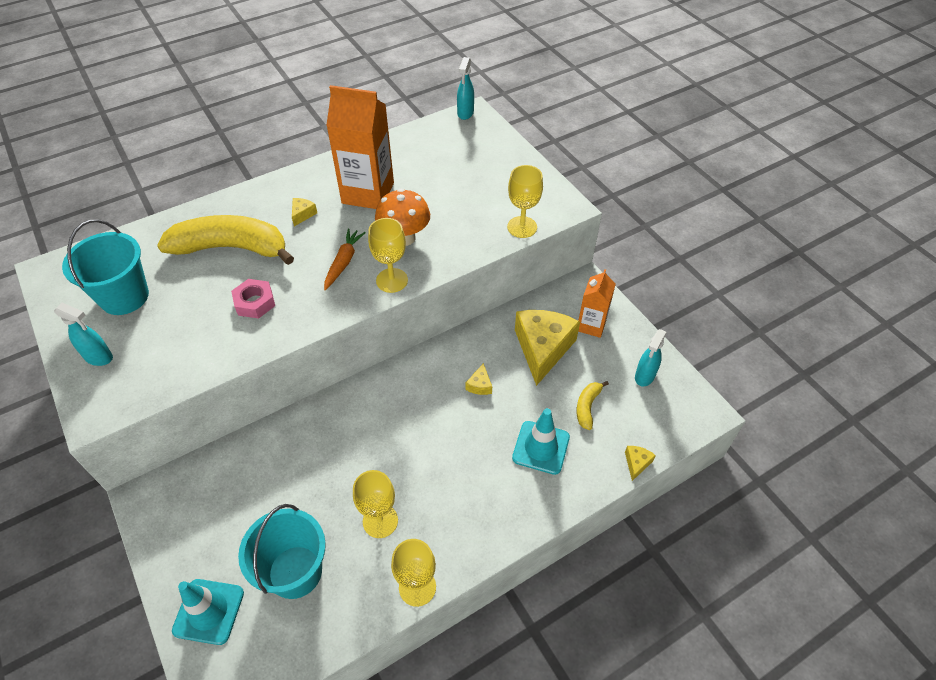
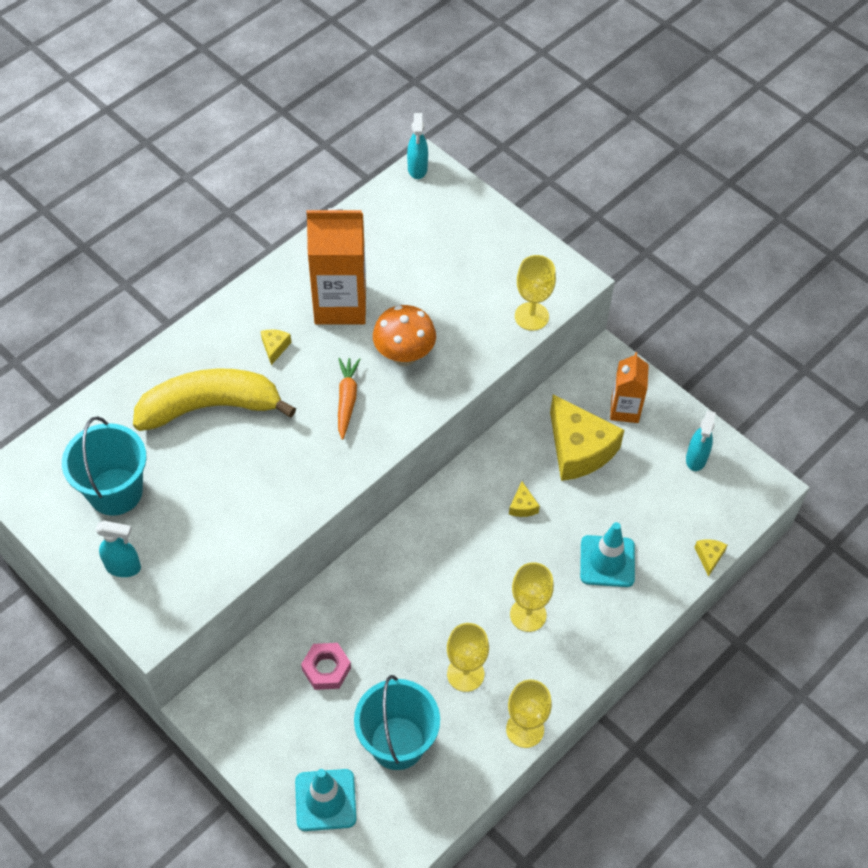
camera: 15 degrees left, 5 degrees up
(255, 302) = (267, 469): pink nut -> pink nut (326, 669)
(392, 280) = (409, 411): yellow goblet -> yellow goblet (528, 615)
(542, 349) = (579, 449): yellow cheese -> yellow cheese turned 150 degrees clockwise
(587, 407) = (644, 506): yellow banana -> none

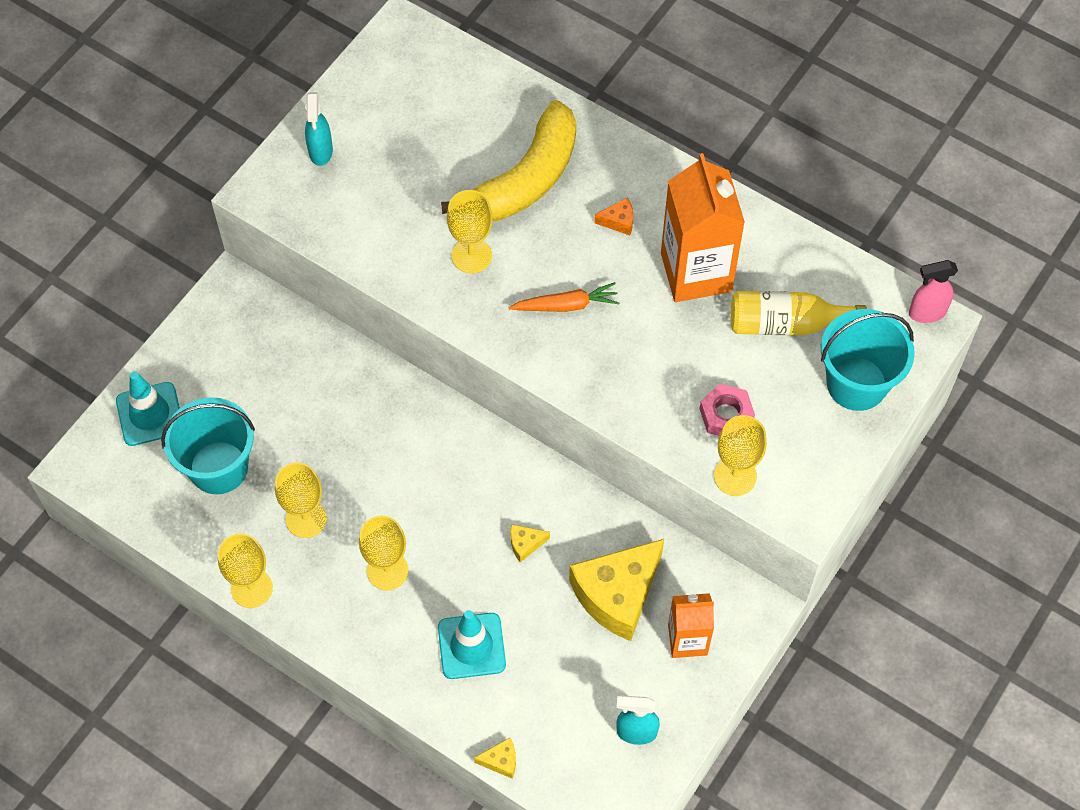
camera: 80 degrees right, 5 degrees up
(115, 491) = (405, 122): turquoise bucket -> turquoise bucket (856, 384)
(210, 407) = (526, 179): yellow banana -> yellow banana turned 60 degrees clockwise
(275, 347) = (618, 221): yellow cheese -> orange cheese
(276, 461) = (471, 255): none -> yellow goblet
(326, 669) = (290, 385): pink nut -> pink nut (726, 415)
(404, 256) = (786, 324): none -> yellow bottle
(404, 355) = (641, 350): orange mushroom -> none
(417, 169) = (926, 313): turquoise spray bottle -> pink spray bottle

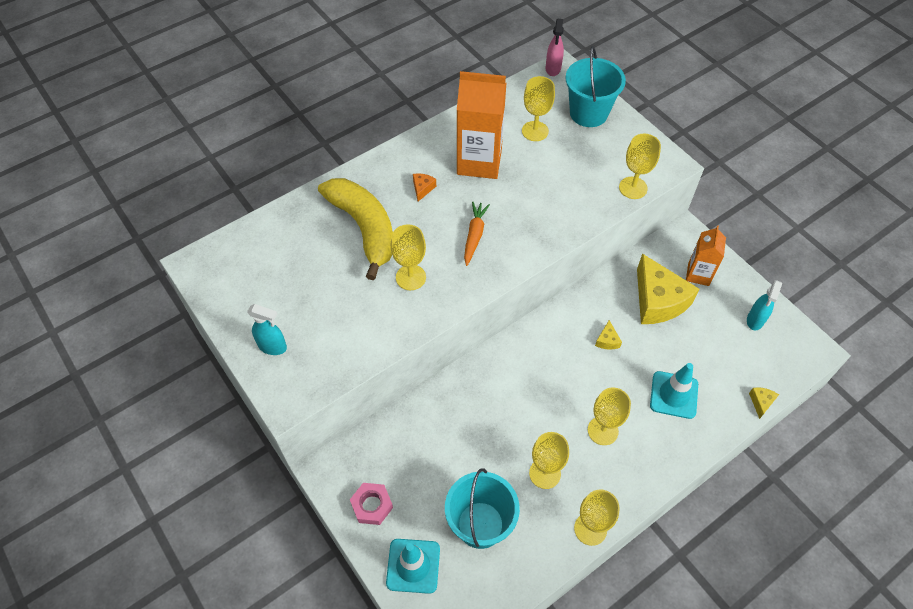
camera: 70 degrees left, 5 degrees down
(726, 415) = (588, 179): pink nut -> pink nut (372, 505)
(786, 324) = (535, 131): yellow bottle -> yellow goblet

